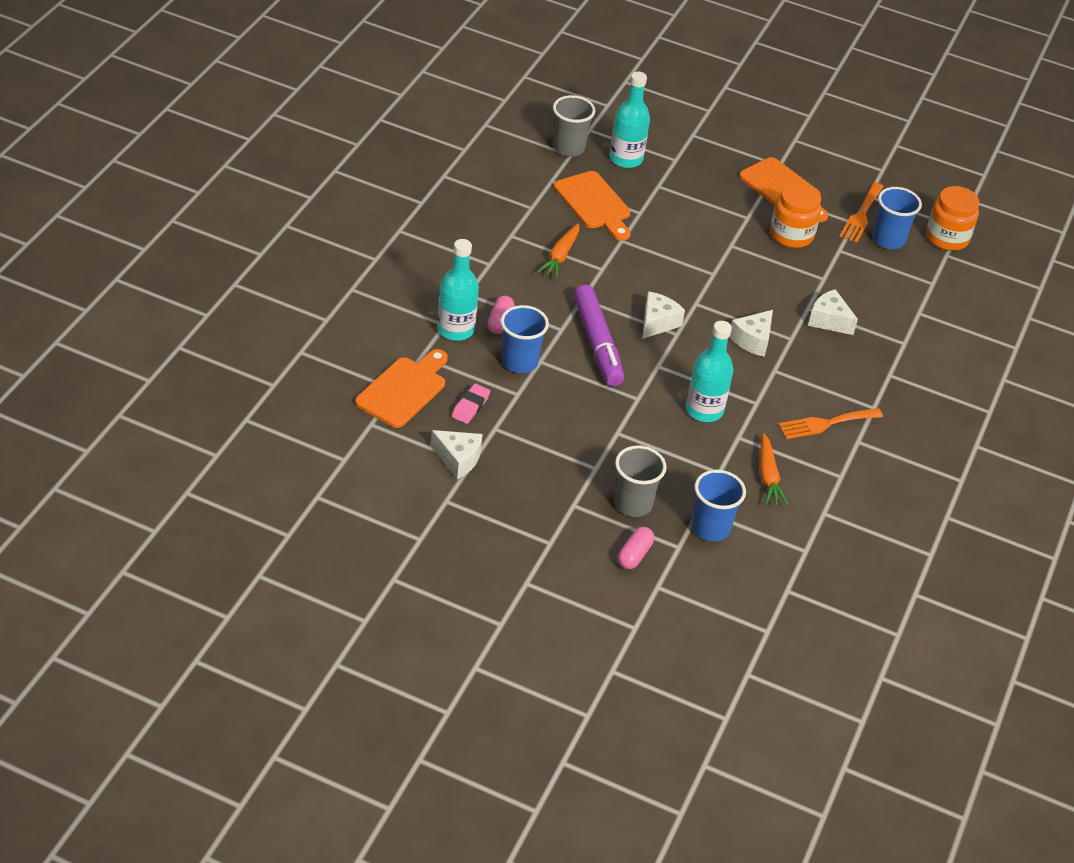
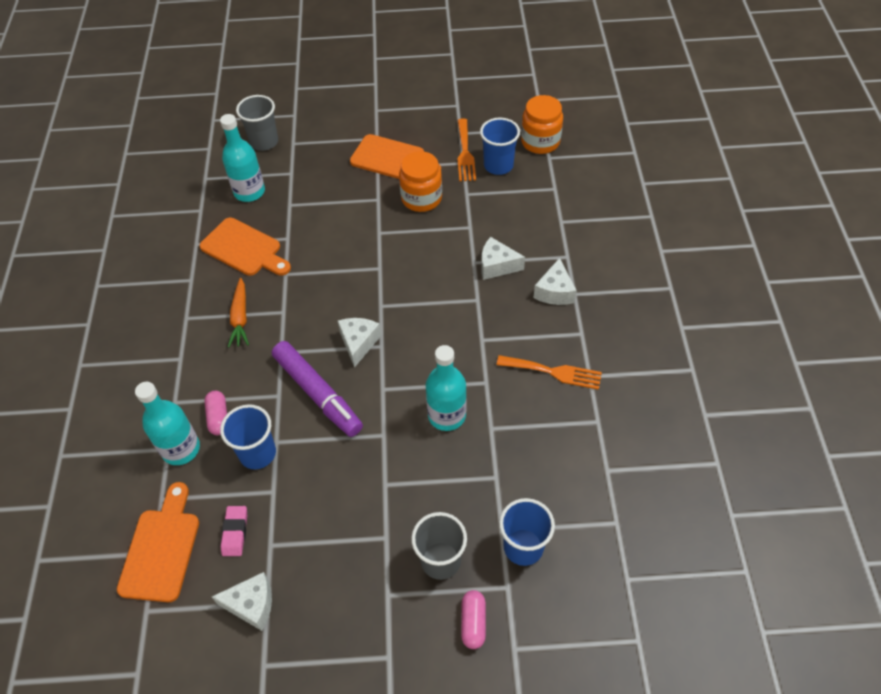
camera: 20 degrees left, 10 degrees up
(569, 148) = (196, 204): grey cup -> grey cup (264, 142)
(752, 340) = (447, 318): white cheese -> white cheese (554, 292)
(768, 476) = (539, 457): orange carrot -> none
(825, 423) = (554, 372): orange fork -> orange fork turned 120 degrees counterclockwise

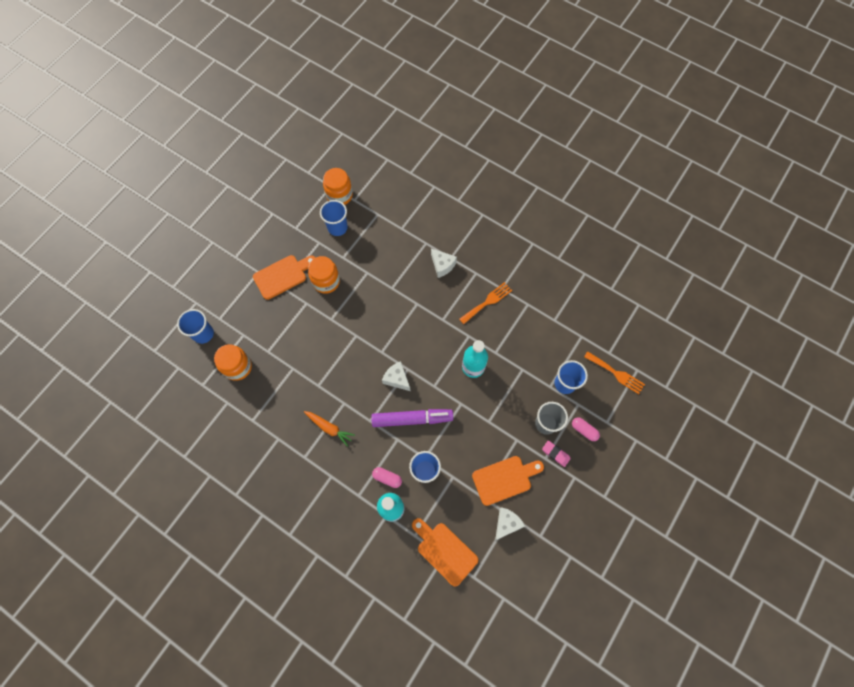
camera: 55 degrees left, 15 degrees up
(235, 532) = (462, 509): pink eraser -> pink eraser (555, 454)
(244, 249) = (280, 396): orange cutting board -> orange cutting board (504, 479)
(249, 192) = (237, 367): turquoise bottle -> orange jar
(264, 142) = (203, 334): grey cup -> blue cup
(465, 153) = (313, 237): orange fork -> orange fork (616, 373)
(497, 266) = (404, 279): white cheese -> none

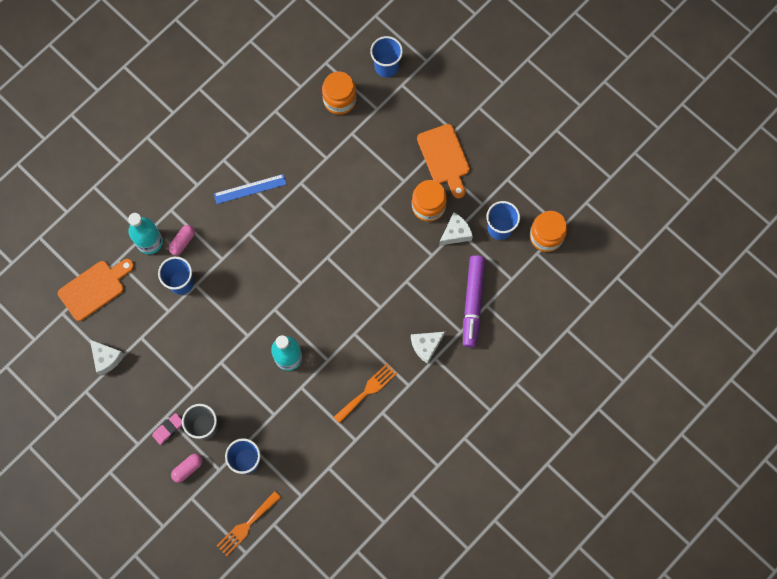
camera: 100 degrees right, 5 degrees up
(329, 428) = (250, 189): orange carrot -> blue ruler
(397, 379) = (291, 269): white cheese -> white cheese (455, 233)
(412, 419) = (241, 278): purple marker -> purple marker (473, 302)
(487, 302) = (367, 391): orange fork -> orange fork turned 105 degrees counterclockwise
(504, 479) = (153, 366): orange cutting board -> none

